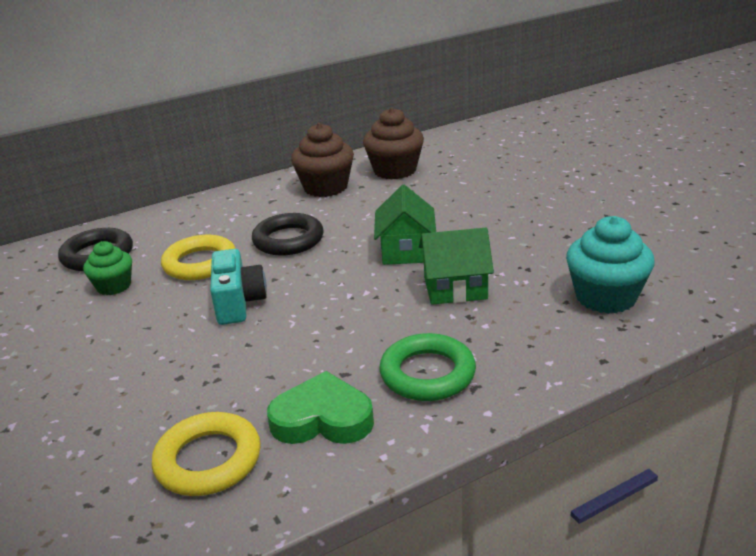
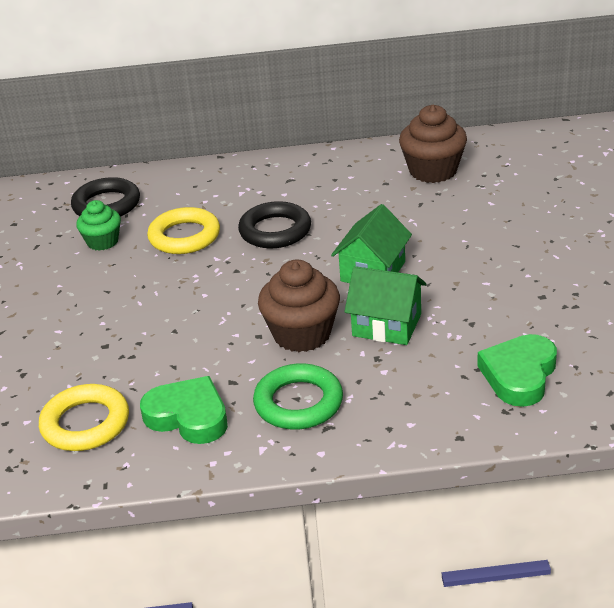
camera: 25 degrees right, 5 degrees up
(238, 303) = (191, 287): turquoise camera -> none
(325, 187) = (350, 176): brown cupcake -> brown cupcake (302, 334)
(605, 297) = (519, 375): turquoise cupcake -> green heart

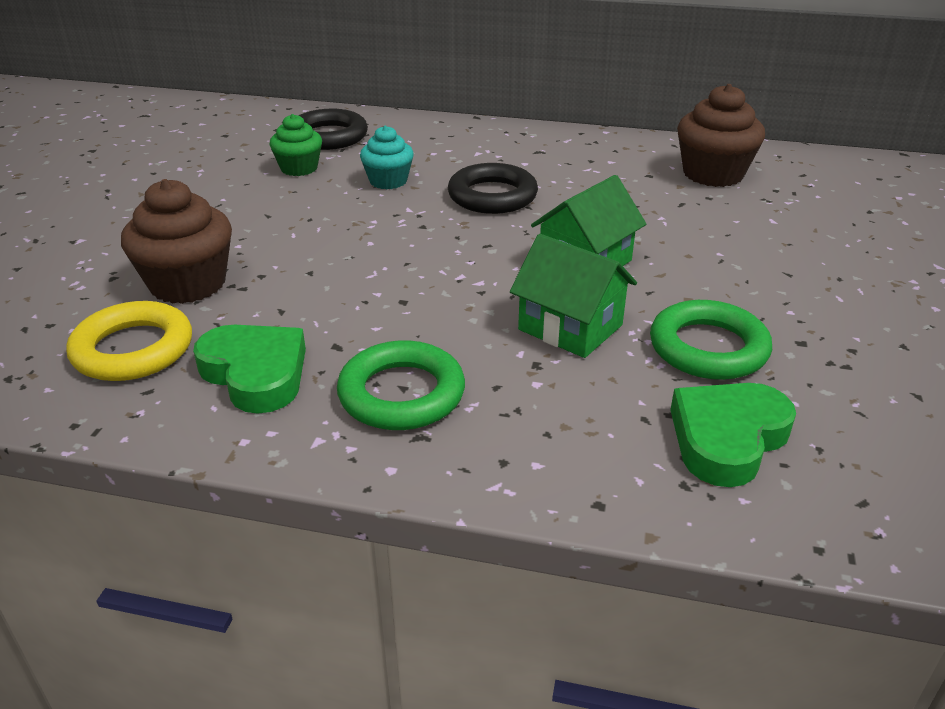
camera: 15 degrees right, 0 degrees up
(184, 236) = (388, 181): yellow ring -> turquoise cupcake
(302, 334) = (456, 312): brown cupcake -> brown cupcake (188, 284)
(484, 316) = (708, 348): none -> green ring

